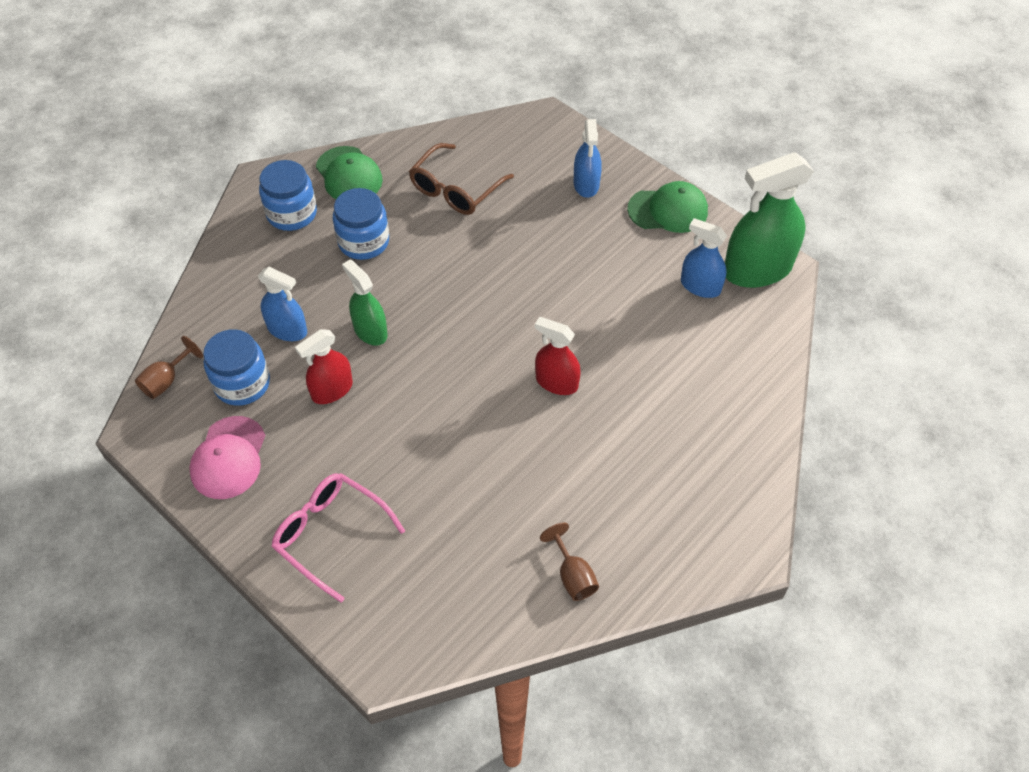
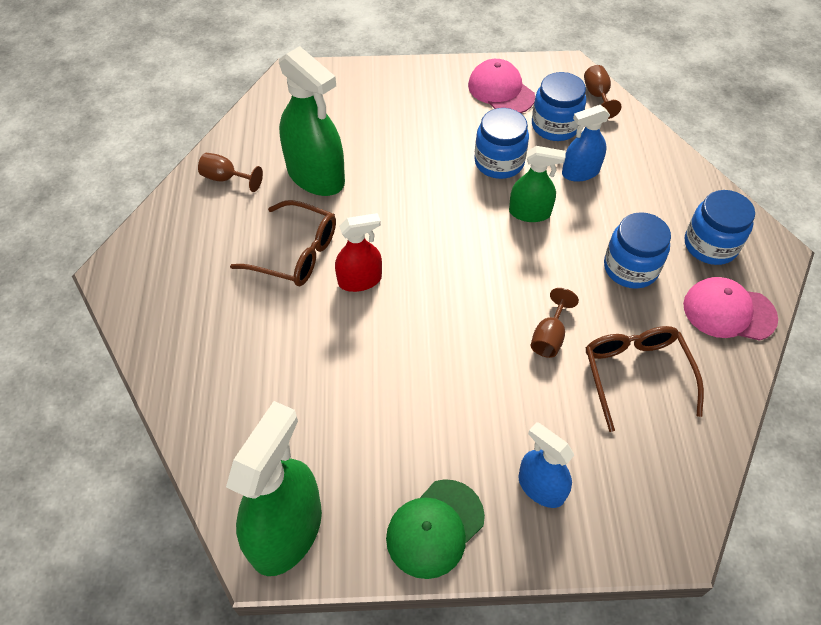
camera: 135 degrees right, 0 degrees up
(330, 535) = (393, 100): pink glasses -> none
(332, 390) = (499, 162): red spray bottle -> blue jar
(349, 175) = (728, 311): green cap -> pink cap
(476, 246) = (549, 337): none -> brown goblet
(491, 508) = (316, 176): none -> green spray bottle
(582, 444) = (296, 253): none -> brown glasses
(700, 286) = (325, 462): blue spray bottle -> none

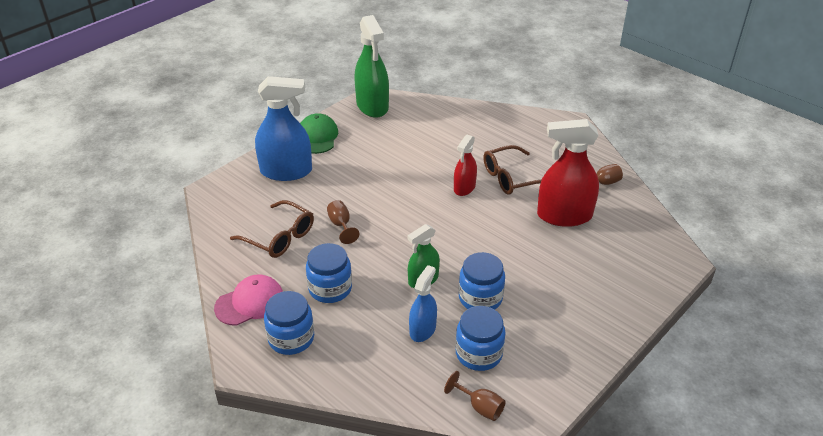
camera: 135 degrees right, 15 degrees down
(316, 176) = (564, 216): green spray bottle -> red spray bottle
(501, 90) = (550, 354): pink cap -> none
(541, 487) = (286, 171): blue spray bottle -> blue spray bottle, size x1.75

